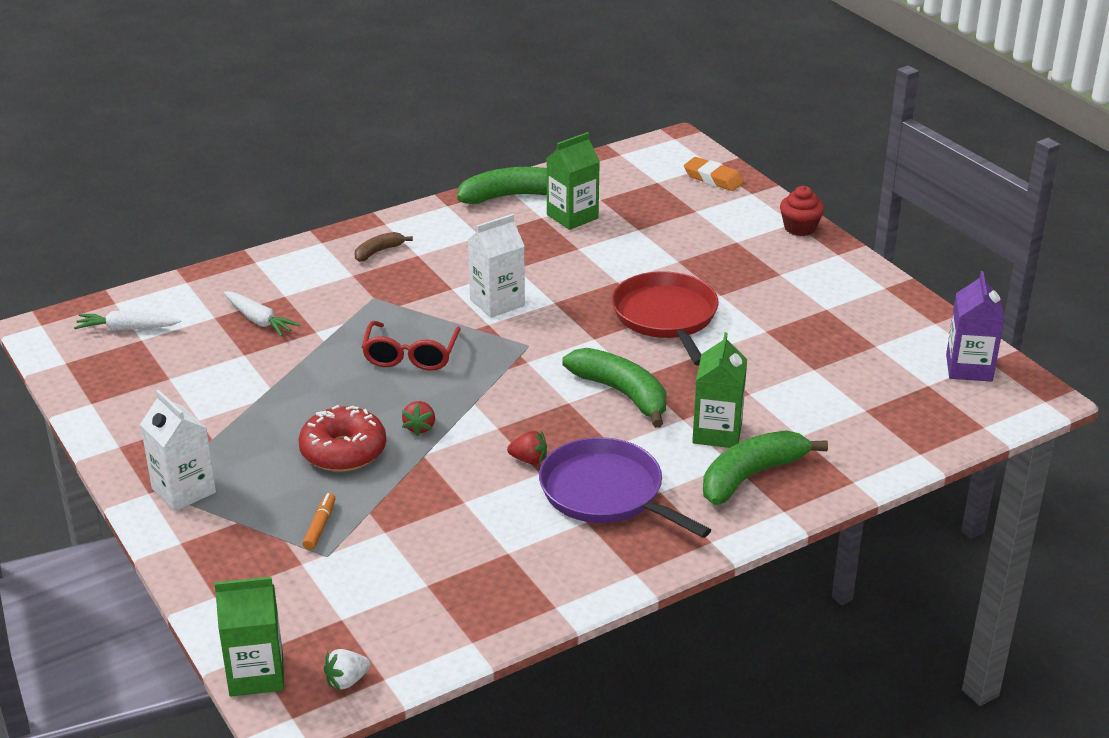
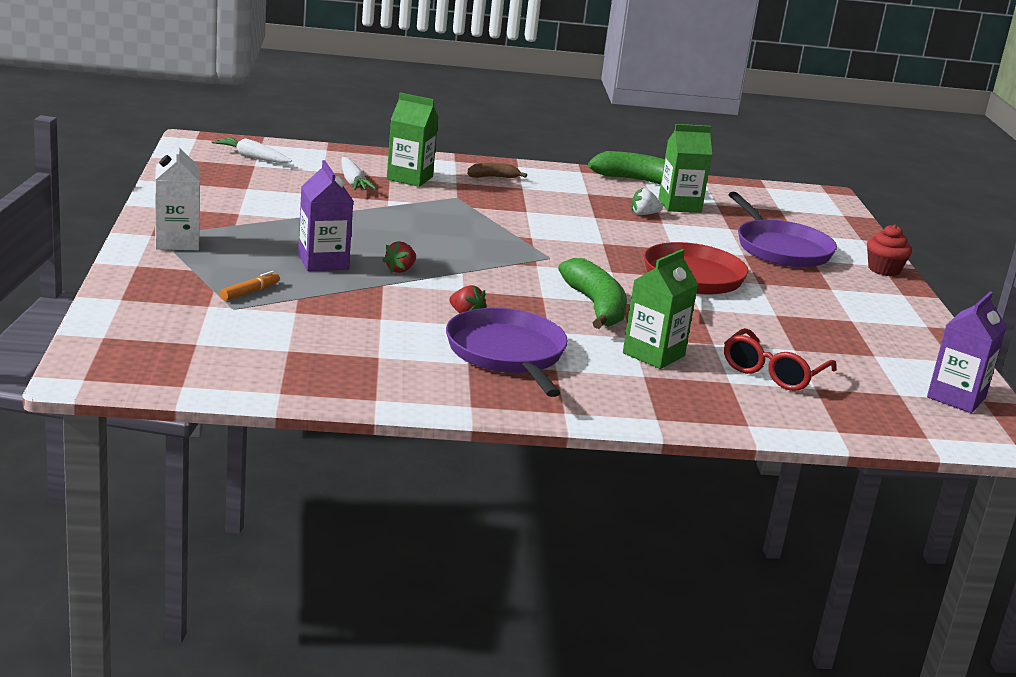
camera: 25 degrees right, 10 degrees down
(256, 674) = (91, 347): green carton -> green carton (409, 178)
(343, 451) = (323, 262): red donut -> purple carton
(347, 681) = (152, 376): white strawberry -> white strawberry (644, 214)
(410, 356) = (445, 233): red glasses -> red glasses (773, 373)
(497, 302) = (554, 229): white carton -> none
(701, 238) = (780, 249): none -> purple pan
(713, 178) = (835, 222): orange eraser -> none
(751, 476) = (653, 388): green banana -> none

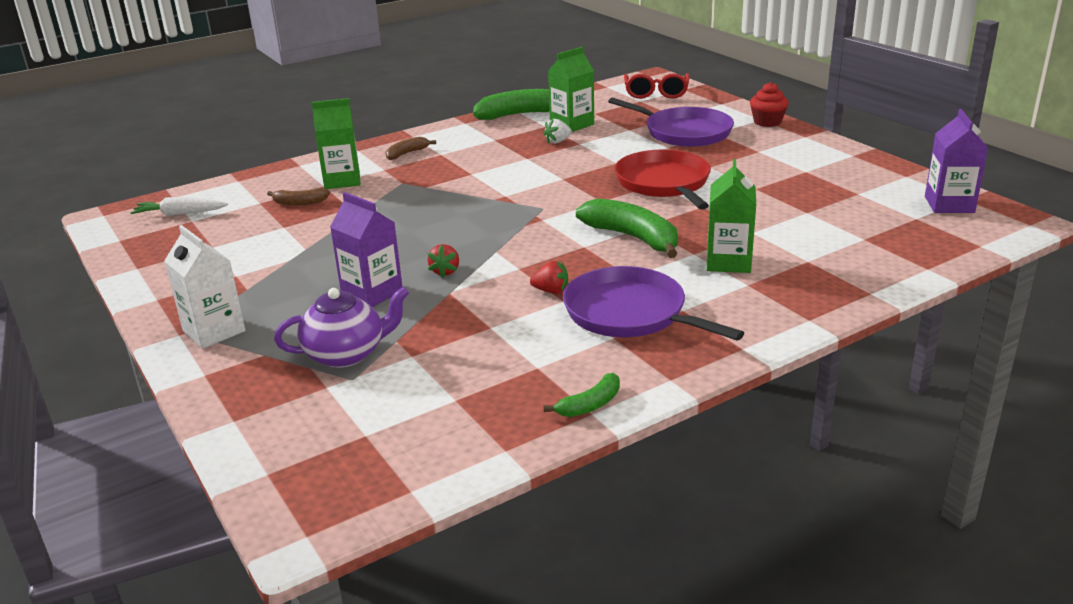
camera: 25 degrees left, 5 degrees up
(250, 292) = (346, 354): orange marker -> purple teapot
(353, 182) = (299, 203): white carrot -> brown banana
(382, 394) = (590, 405): none -> green banana
(773, 373) = (822, 239): red glasses -> red glasses (656, 93)

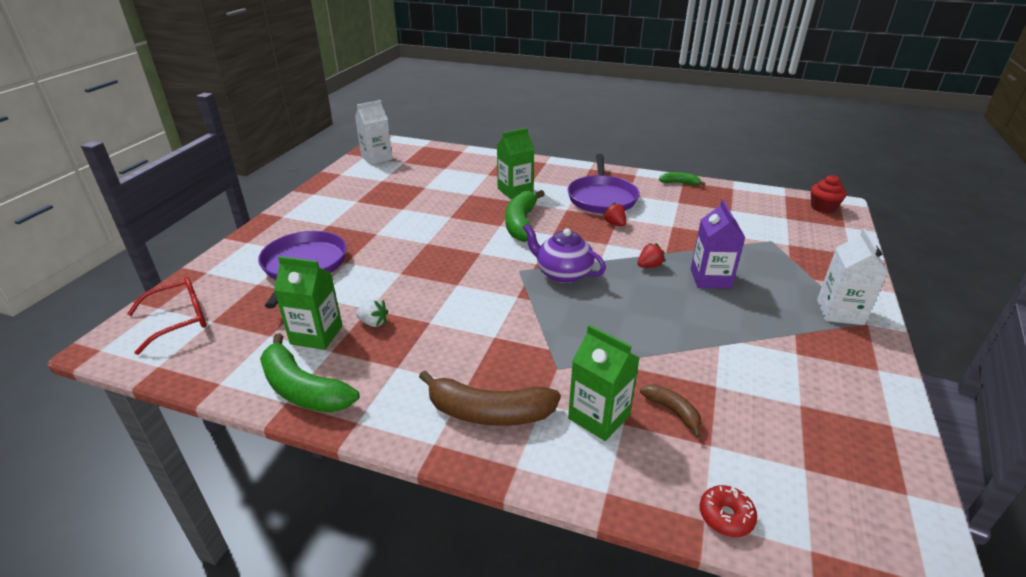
camera: 130 degrees left, 5 degrees up
(180, 214) = (815, 495): white carrot -> none
(227, 186) = (726, 516): none -> red donut
(346, 354) = (763, 253): purple teapot -> purple teapot (562, 274)
(407, 153) = (488, 412): brown banana -> brown banana, size x1.91
(664, 183) = (425, 240): red pan -> none
(767, 122) = (254, 238): red cupcake -> red cupcake (823, 207)
(949, 204) = (377, 158): purple carton -> white carton

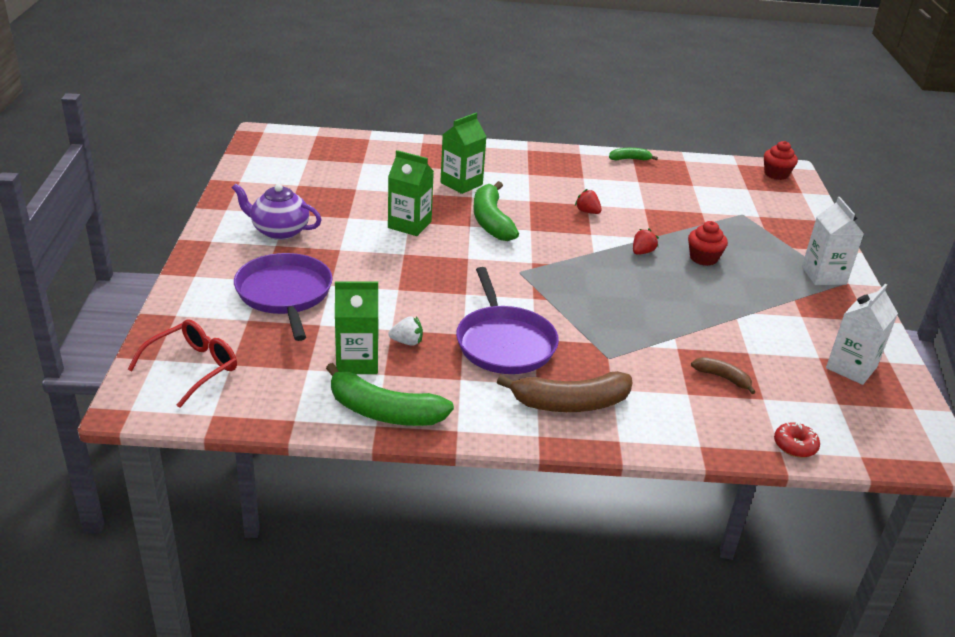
camera: 20 degrees left, 0 degrees up
(377, 158) = (269, 156): white carton -> white carton (851, 368)
(562, 274) = (564, 270): purple teapot -> purple teapot (279, 231)
(599, 417) = (665, 392): green carton -> green carton (409, 225)
(602, 197) = (559, 183): purple pan -> purple pan (504, 343)
(710, 278) = (703, 258): purple carton -> red cupcake

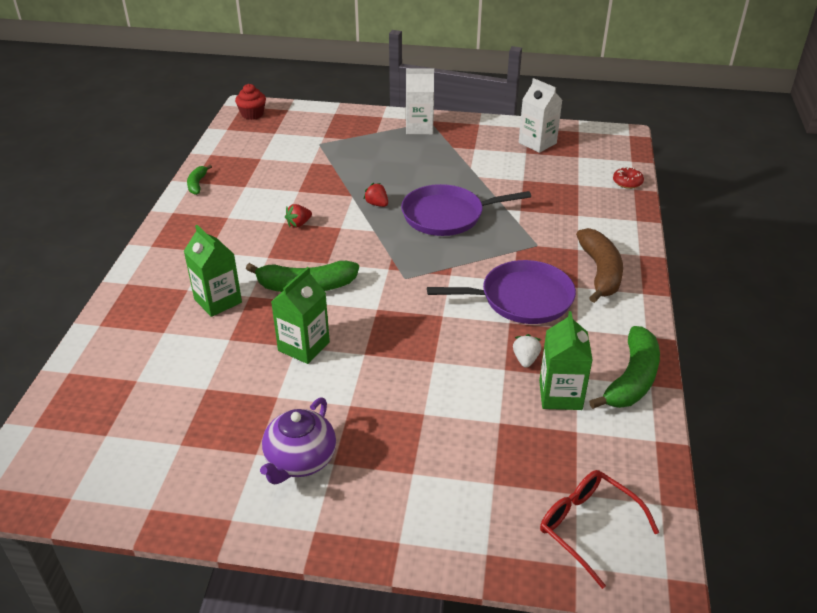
camera: 80 degrees left, 5 degrees up
(285, 294) = (442, 452): purple pan -> purple pan (447, 215)
(703, 258) = (389, 175): red cupcake -> none
(722, 378) = (556, 196): brown banana -> none

